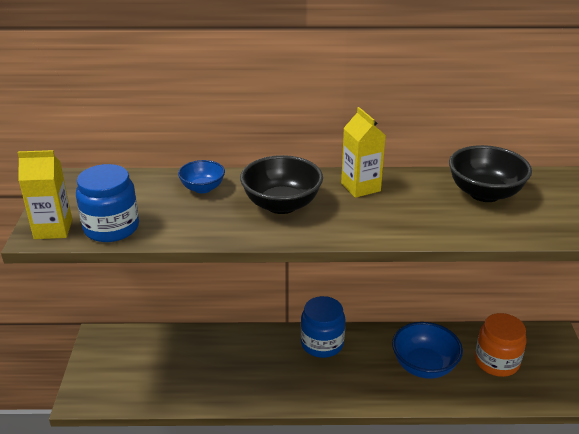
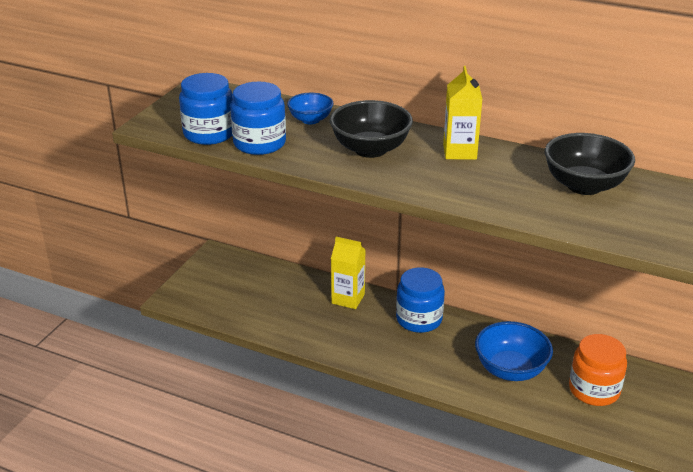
camera: 25 degrees right, 0 degrees up
(53, 229) = (163, 124): yellow carton -> yellow carton (348, 299)
(171, 225) = (259, 143): none -> blue jar

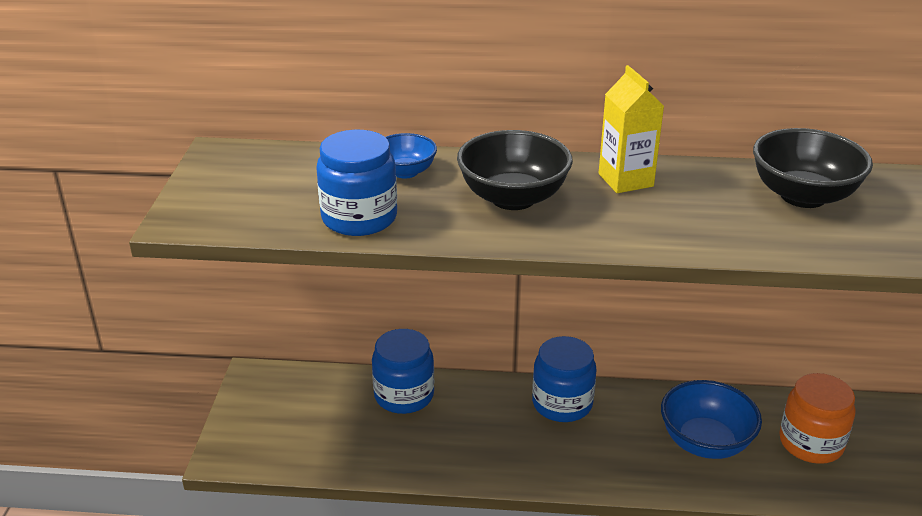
camera: 20 degrees left, 0 degrees up
(209, 134) = (278, 217): blue jar -> blue jar (404, 395)
(348, 299) = (460, 397): yellow carton -> none

